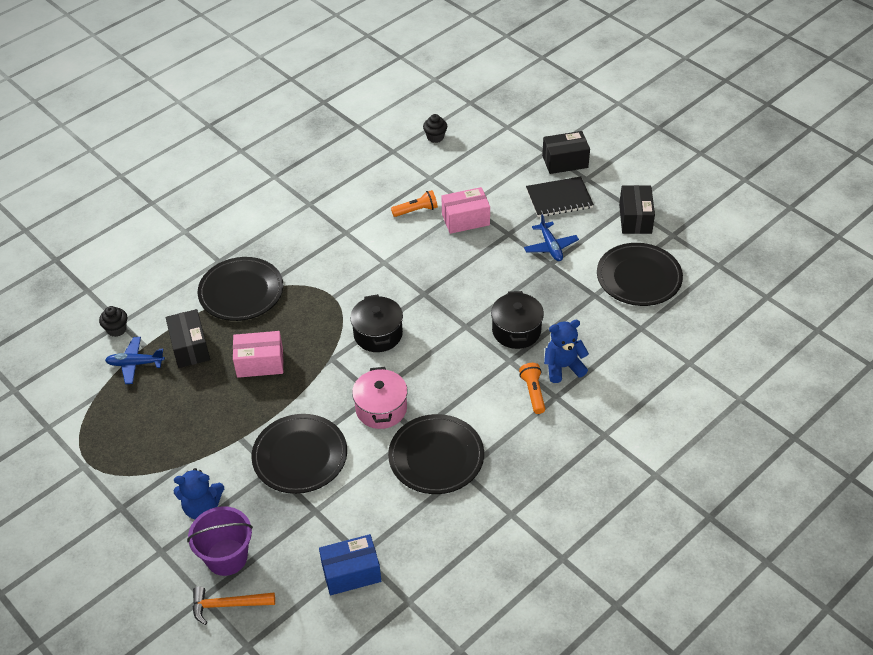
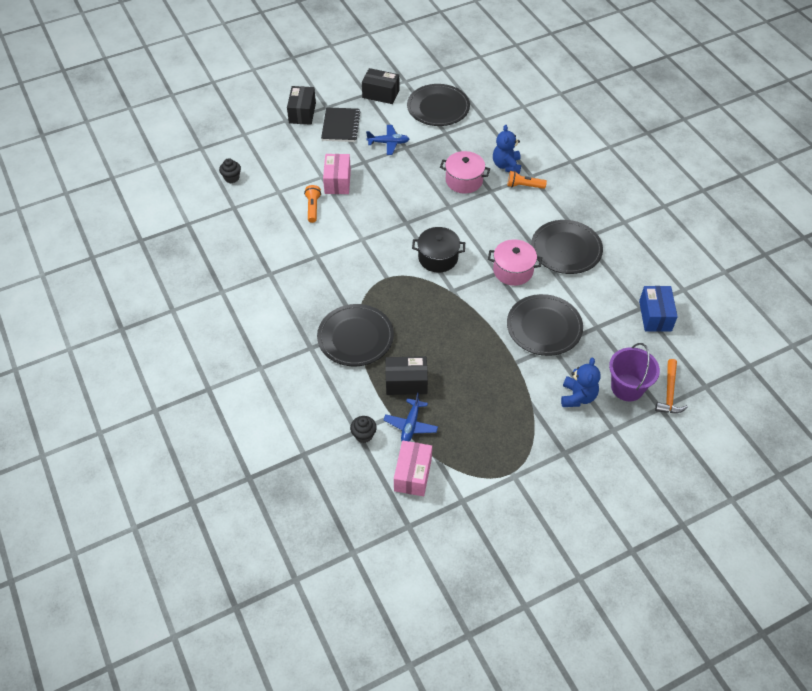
camera: 75 degrees left, 5 degrees up
(260, 363) = (441, 337): pink box -> pink box (413, 474)
(516, 330) = (464, 181): black pot -> pink pot

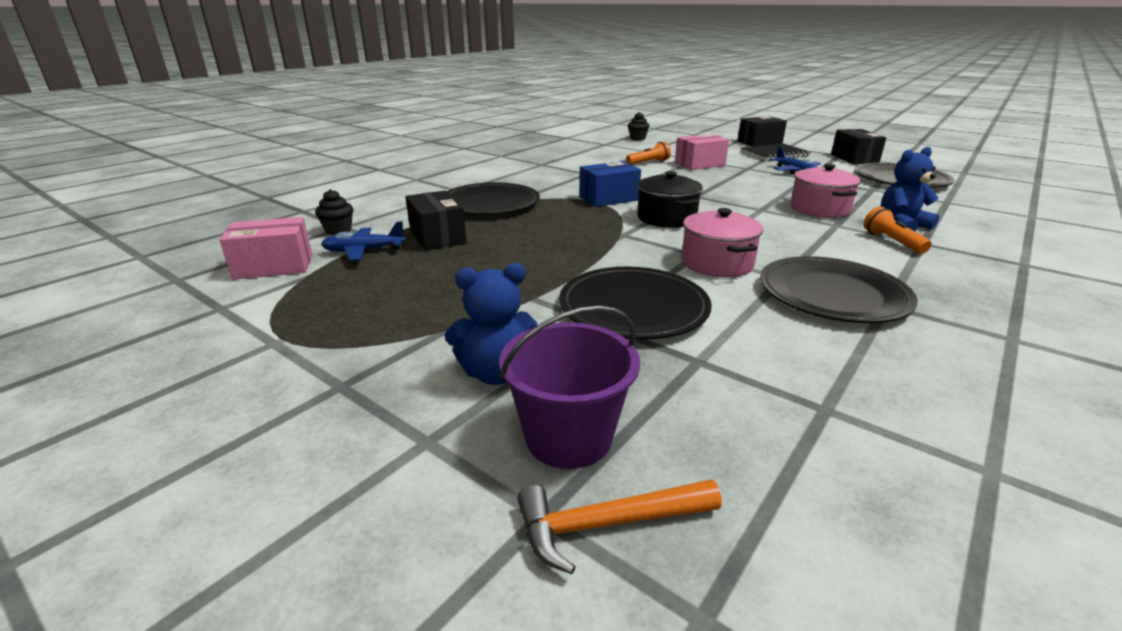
camera: 65 degrees right, 25 degrees down
(655, 316) = (833, 437): blue box -> blue box (608, 198)

